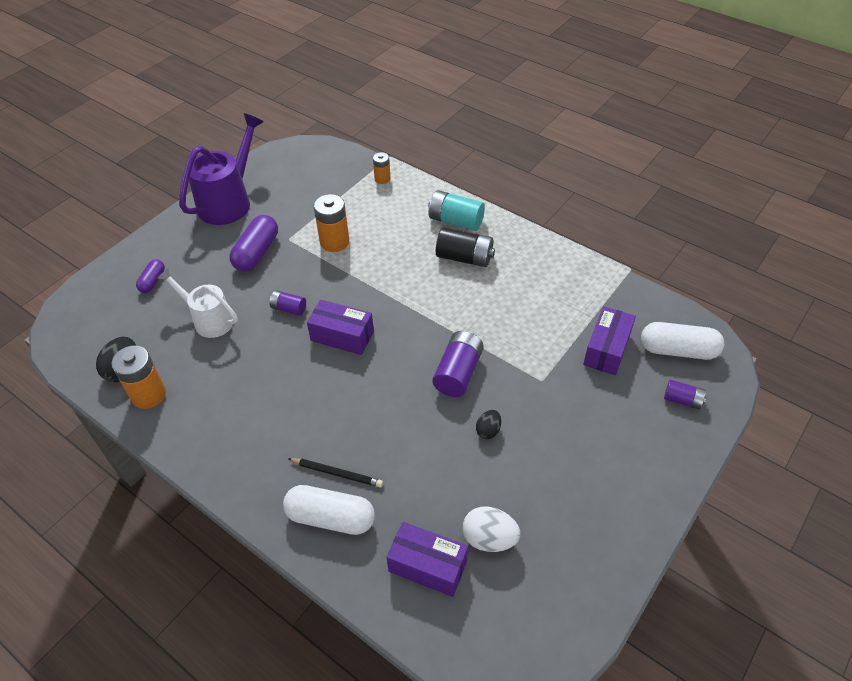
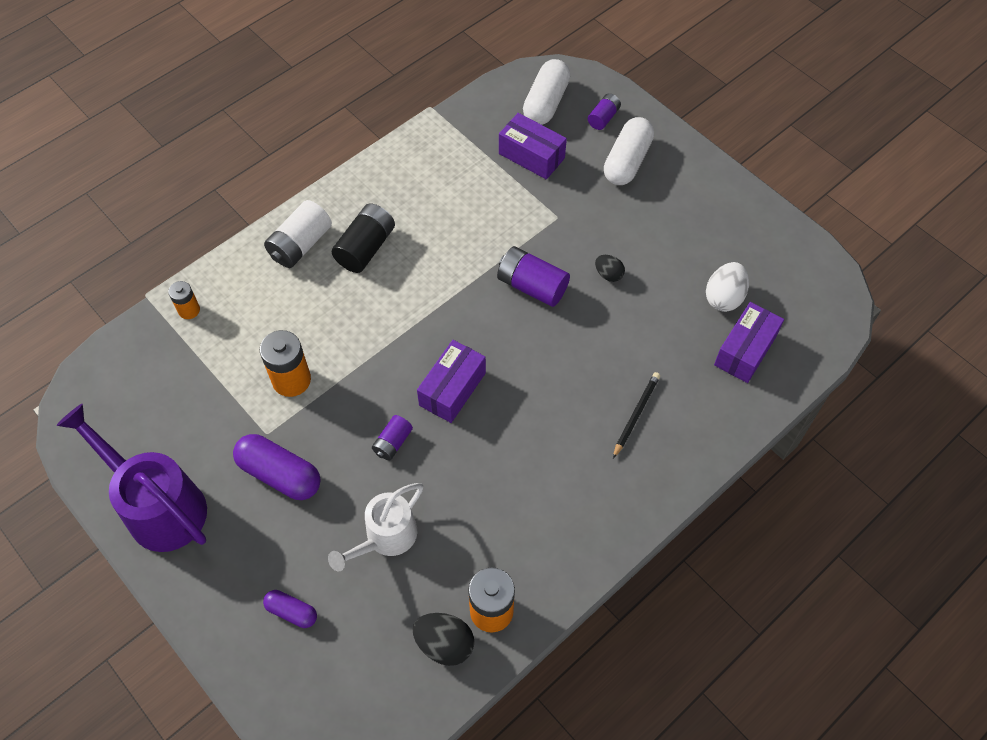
camera: 80 degrees left, 10 degrees up
(330, 517) = (685, 426): white capsule -> white capsule (627, 161)
(455, 221) = (300, 245): turquoise battery -> white battery

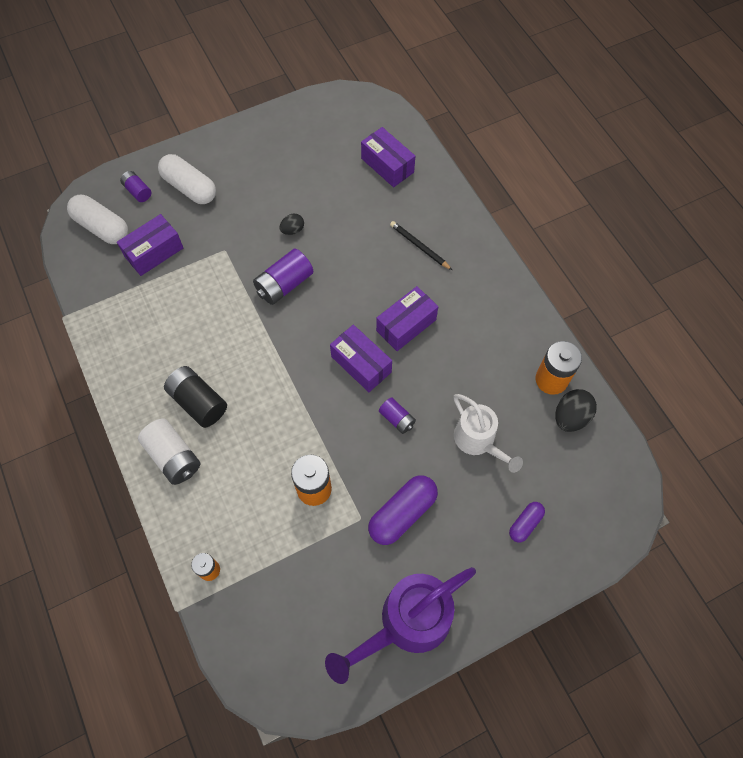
camera: 75 degrees left, 5 degrees up
(518, 425) = (406, 325): none -> purple box
(724, 297) = (339, 164): white egg -> none

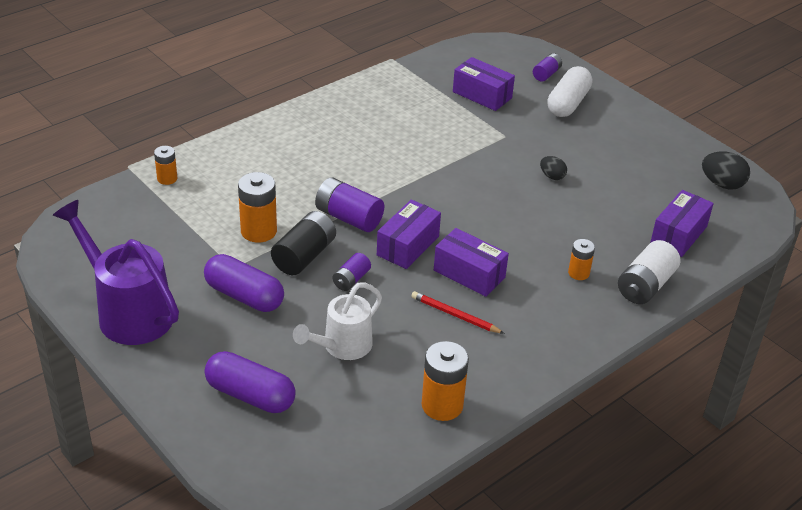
camera: 75 degrees right, 25 degrees down
(102, 227) = (495, 62): white capsule -> none
(173, 457) = (271, 141): white battery -> white battery (645, 286)
(198, 402) = (331, 146): black battery -> black battery (304, 256)
(284, 285) = (482, 180): purple battery -> purple battery (348, 218)
(419, 246) = (578, 273): black pencil -> orange battery
(454, 347) = (455, 315): none -> red pencil
(525, 524) = (250, 395): purple capsule -> purple capsule, size x1.78
(570, 417) = (396, 427): black egg -> black egg (722, 184)

